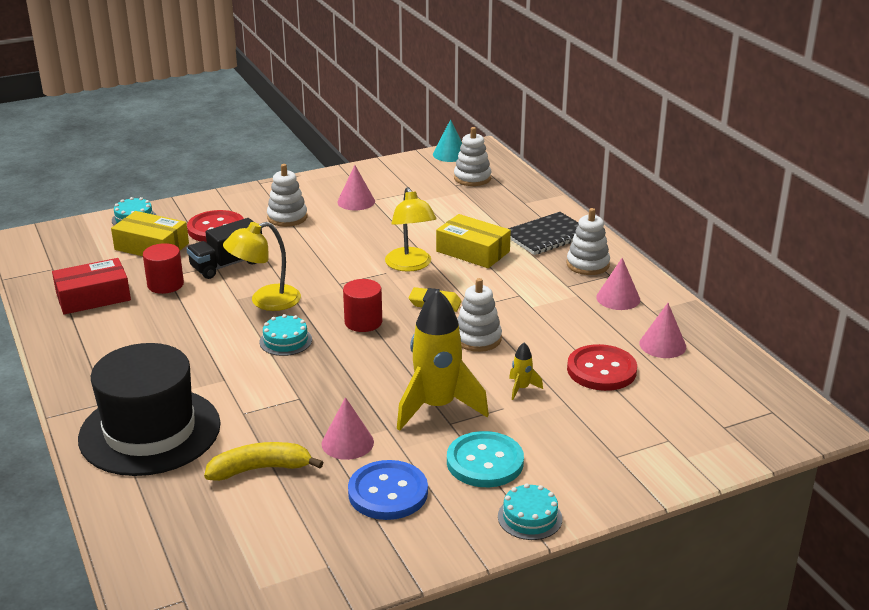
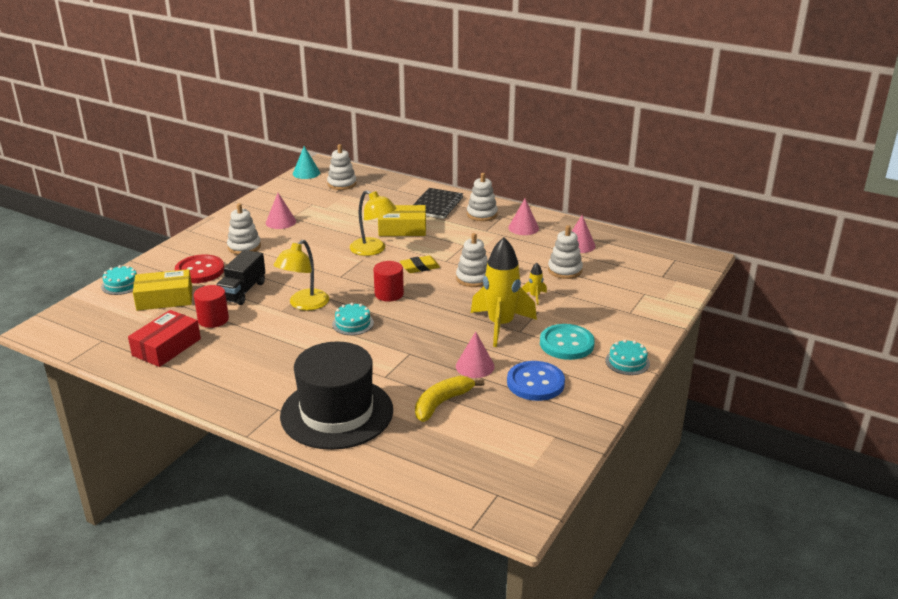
camera: 35 degrees left, 0 degrees up
(601, 370) = (565, 270): red button -> white stacking toy

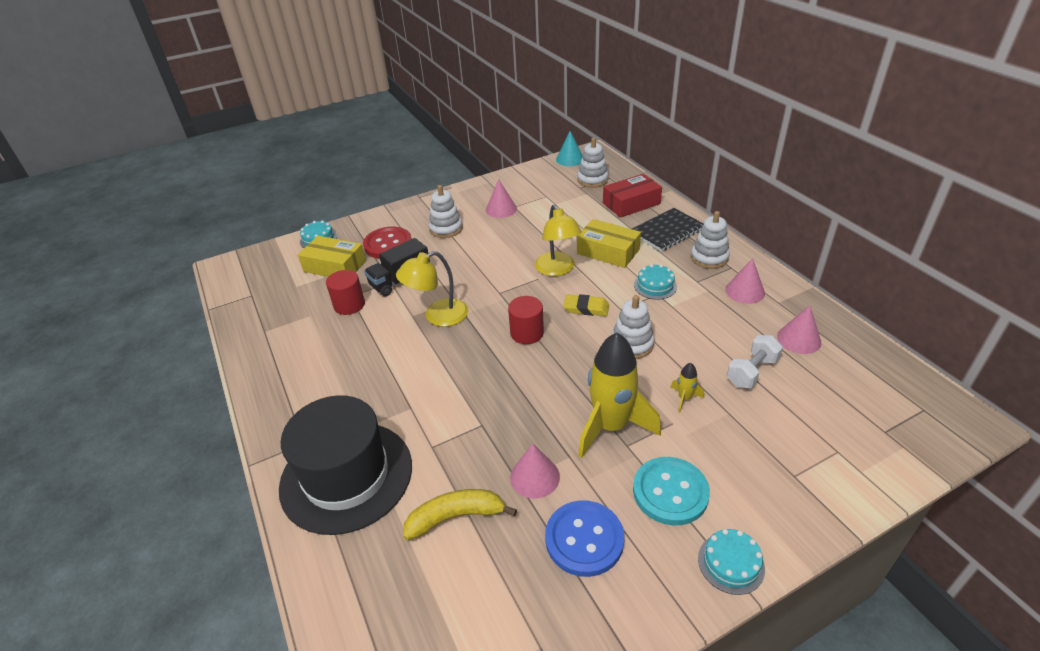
camera: 35 degrees right, 10 degrees up
(166, 347) = (287, 322): red box -> red box (631, 203)
(353, 323) = (461, 359): turquoise cake -> turquoise cake (655, 286)
(565, 270) = (752, 372): white stacking toy -> white dumbbell

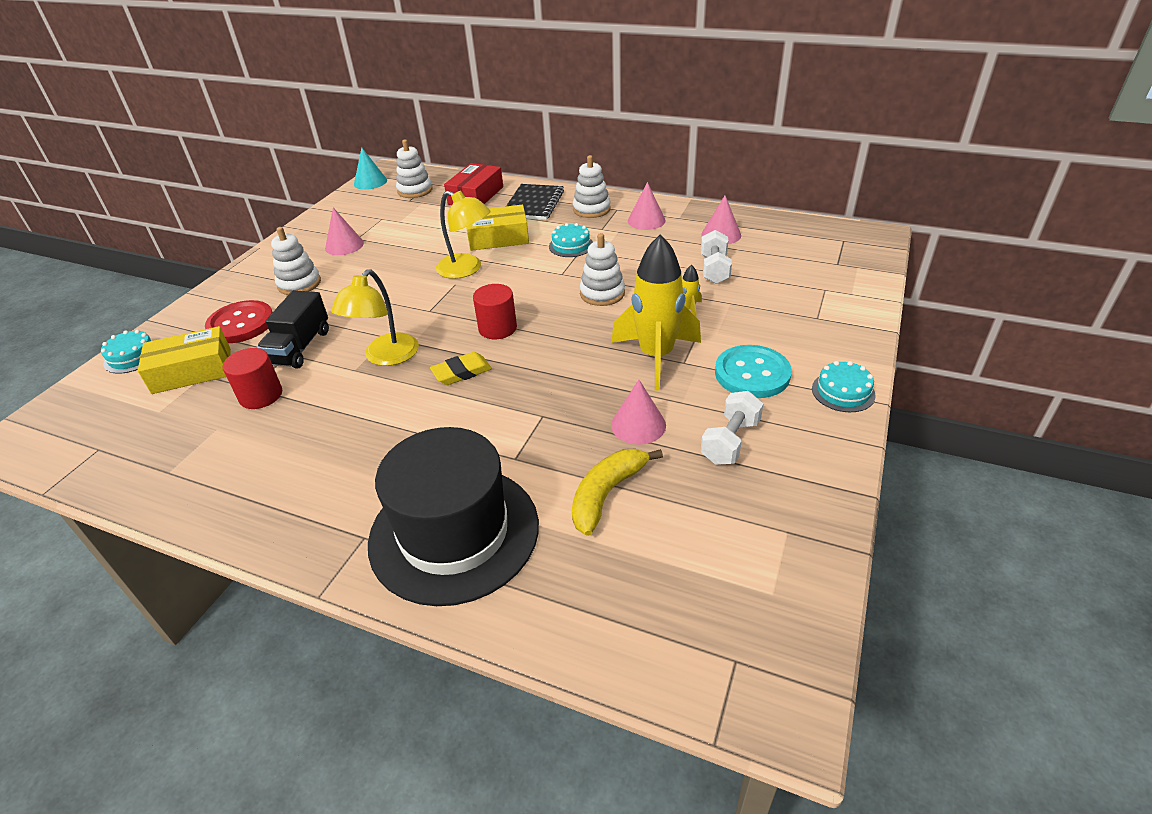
camera: 40 degrees left, 0 degrees up
(584, 539) = (730, 441): blue button -> white dumbbell
(586, 308) = (530, 286): yellow eraser -> yellow eraser (462, 372)

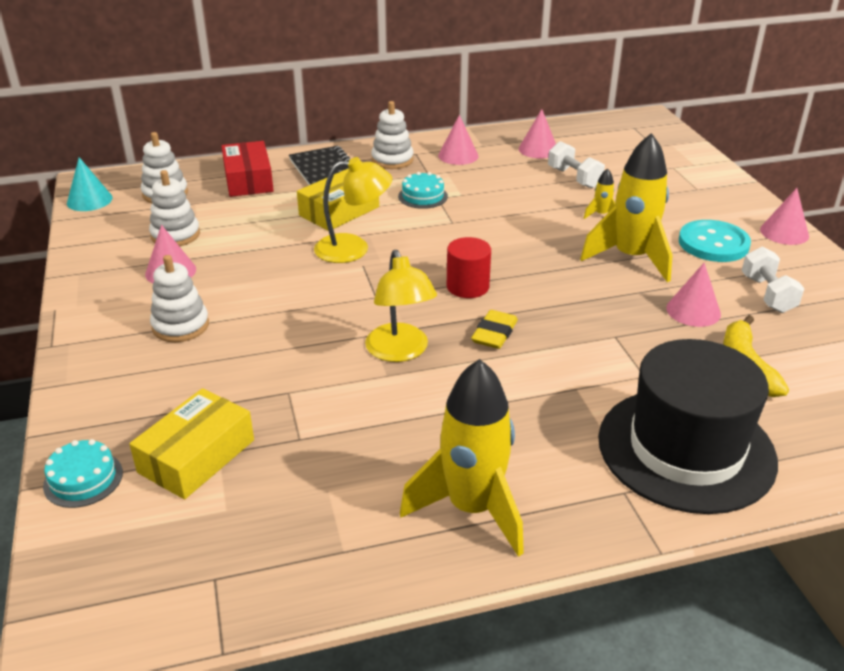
camera: 40 degrees left, 5 degrees down
(241, 324) = (176, 389): red button -> none
(261, 395) = (324, 440): red cylinder -> none
(264, 489) = (472, 509): none -> yellow rocket
(300, 347) = (291, 381): black truck -> none
(602, 293) = (514, 226): white stacking toy -> white stacking toy (175, 235)
(843, 392) = (784, 232): turquoise cake -> pink cone

